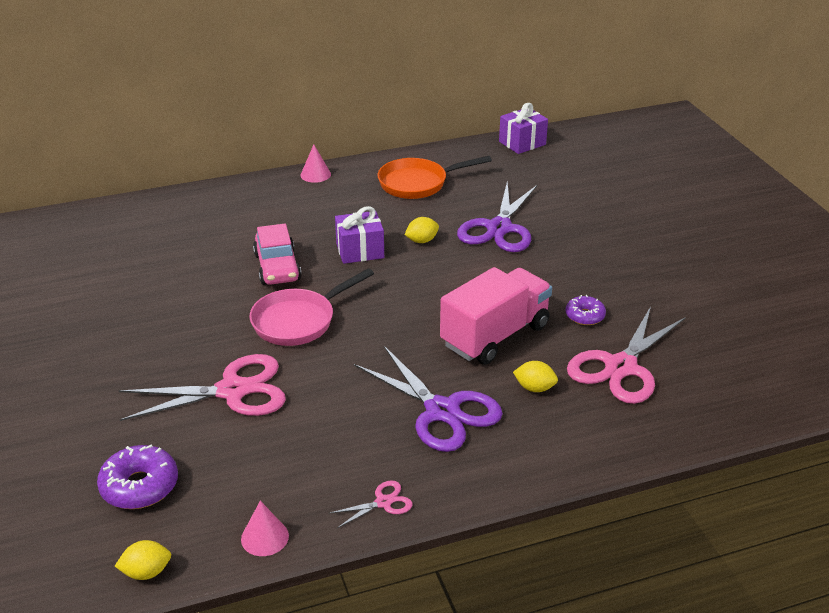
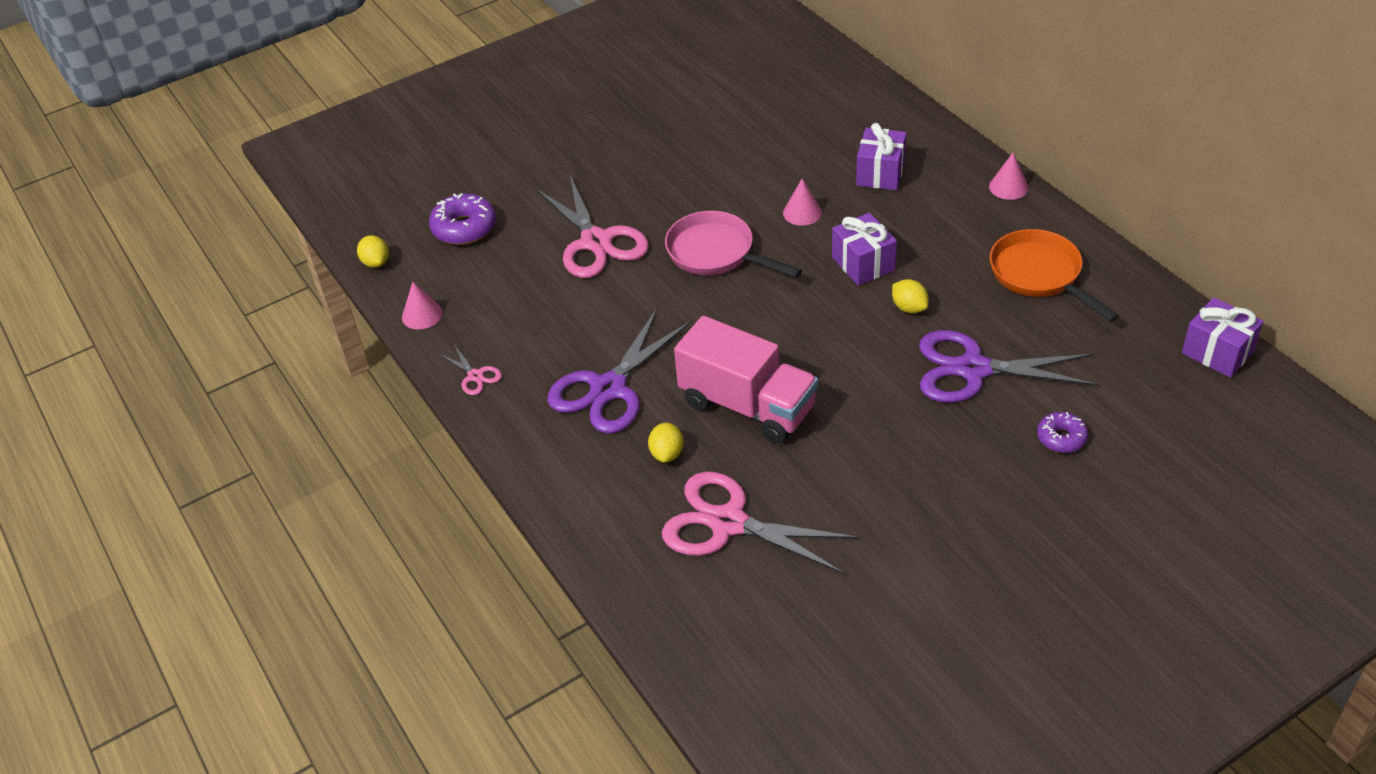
camera: 80 degrees right, 10 degrees up
(257, 222) = (880, 173): none -> purple gift
(277, 267) = (802, 212): pink car -> pink cone
(585, 316) = (816, 478): purple donut -> purple donut (1061, 438)

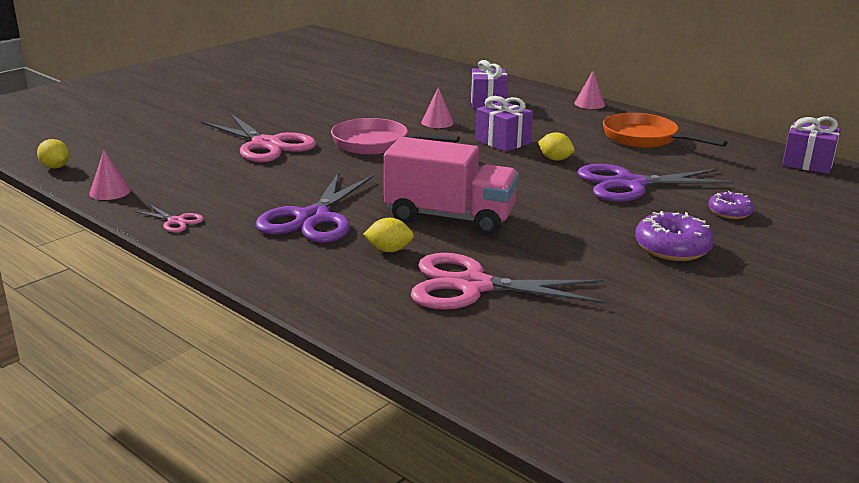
camera: 20 degrees left, 20 degrees down
(464, 228) = (139, 145): purple donut -> purple donut (672, 248)
(667, 453) = (389, 250): yellow lemon -> yellow lemon turned 75 degrees counterclockwise

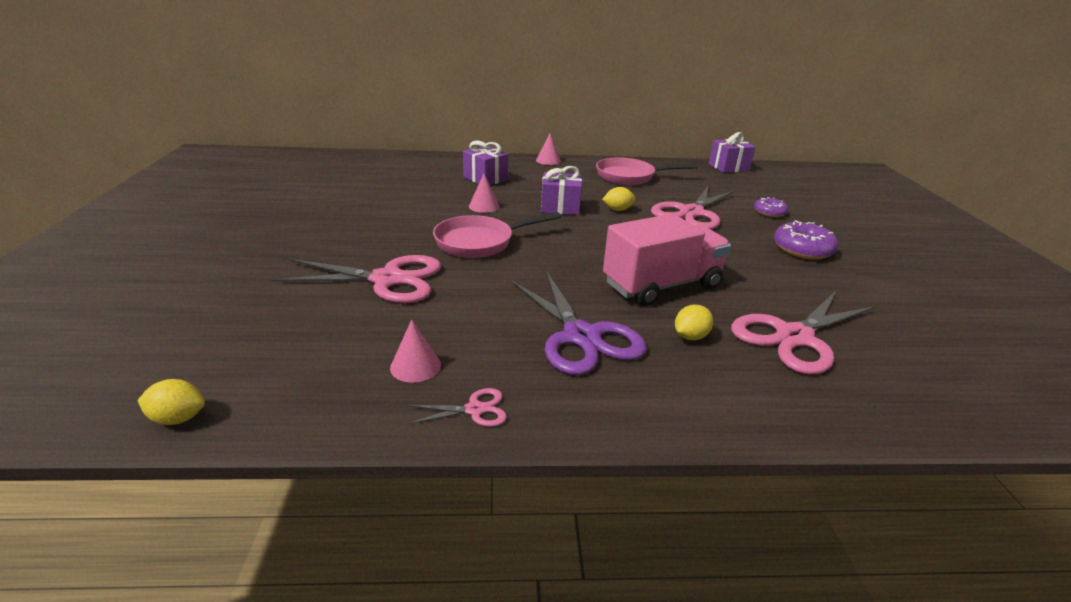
camera: 45 degrees left, 5 degrees up
(110, 191) = (325, 414): pink cone -> pink cone (415, 366)
(629, 184) = (691, 213): purple scissors -> pink scissors
(645, 139) = (629, 177): orange pan -> pink pan

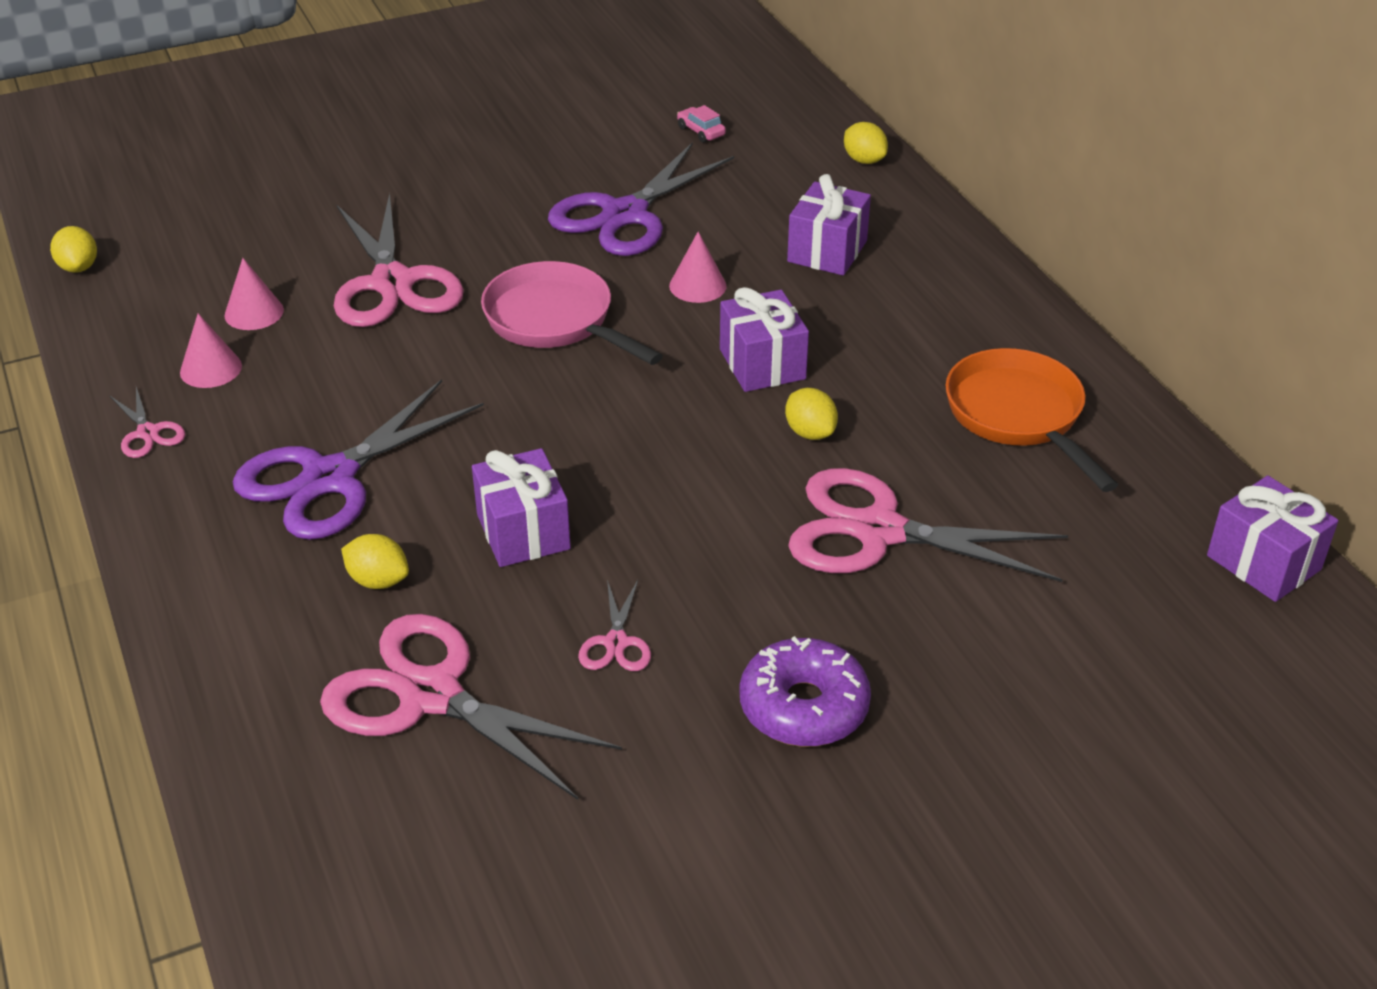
camera: 70 degrees right, 10 degrees up
(349, 178) = (701, 131): none -> pink car
(400, 208) = (624, 215): none -> purple scissors
(423, 158) = (864, 160): none -> yellow lemon
(548, 160) = (1007, 293): pink cone -> pink cone (254, 312)
(629, 177) = (1019, 416): pink pan -> orange pan
(661, 285) = (523, 532): pink truck -> purple gift
(756, 279) = (616, 643): none -> pink scissors
(769, 212) = (985, 650): purple donut -> none

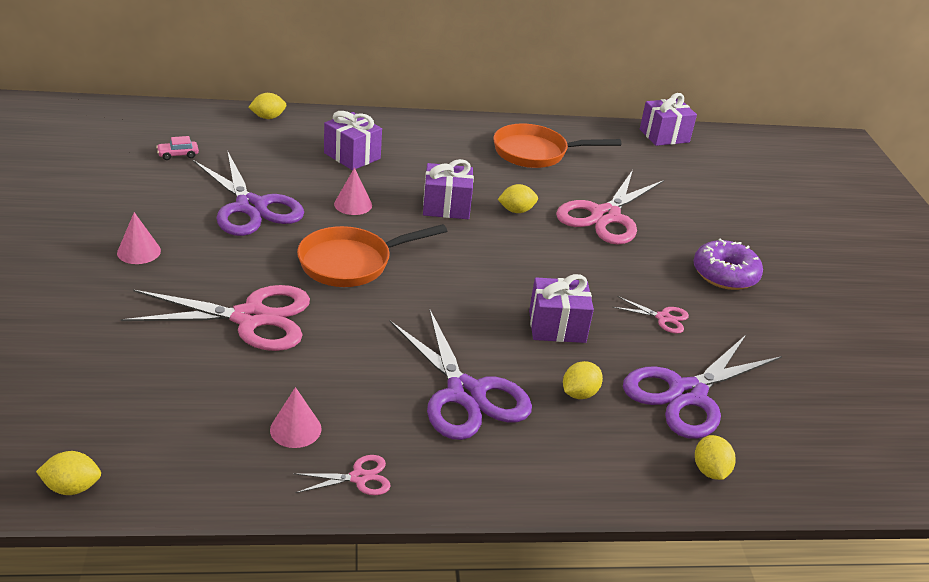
camera: 75 degrees left, 5 degrees down
(254, 312) = (234, 393): pink cone -> pink cone (139, 251)
(264, 740) = (710, 470): none -> yellow lemon
(430, 695) = (687, 394): pink scissors -> purple scissors
(555, 321) = (351, 263): pink pan -> orange pan

